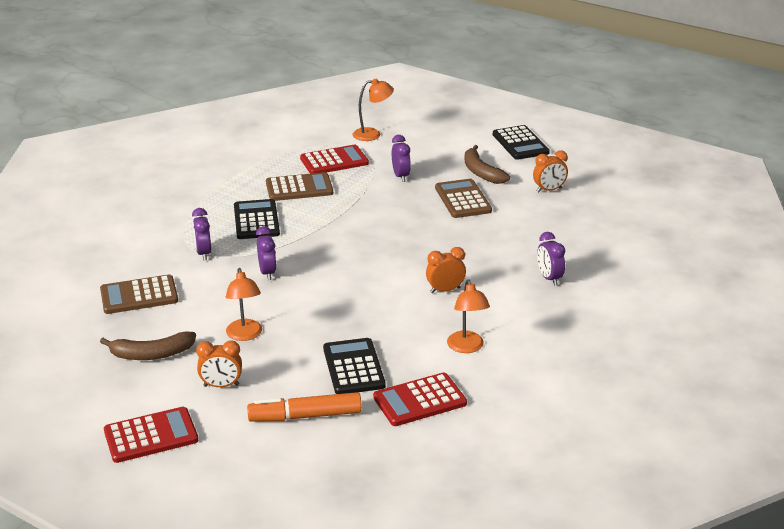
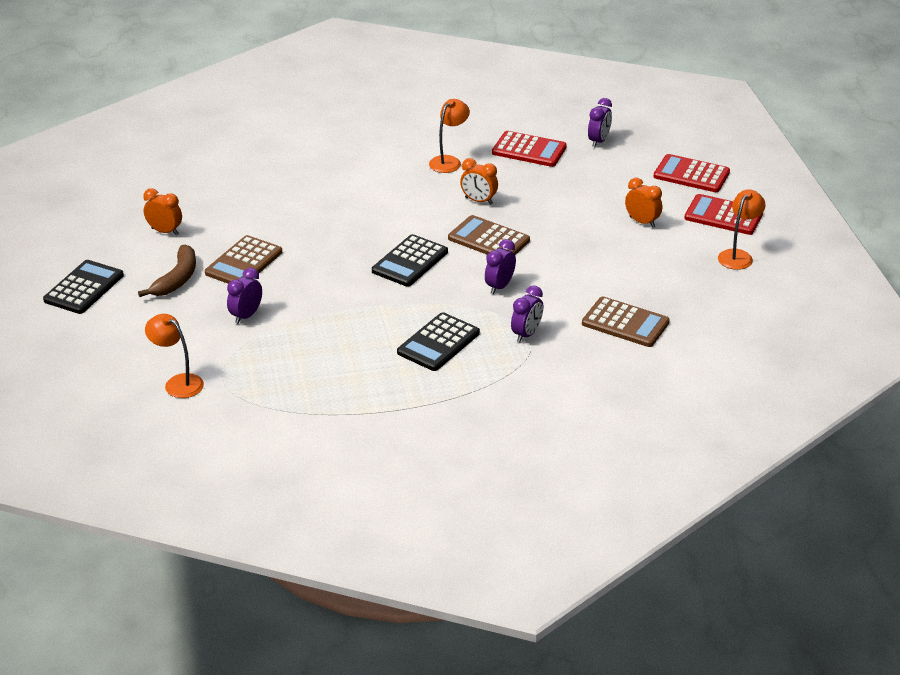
camera: 135 degrees left, 5 degrees up
(151, 354) = (667, 269): brown banana -> none
(245, 335) = (583, 247): orange lamp -> orange lamp (738, 256)
(299, 188) = (350, 357): brown calculator -> brown calculator (488, 239)
(305, 416) = (611, 177): orange marker -> none
(334, 161) = (269, 370): red calculator -> red calculator (691, 174)
(353, 367) = (539, 188): black calculator -> black calculator (410, 262)
(445, 290) = (395, 202): orange clock -> orange clock (478, 201)
(549, 278) = (312, 171): purple clock -> purple clock (598, 141)

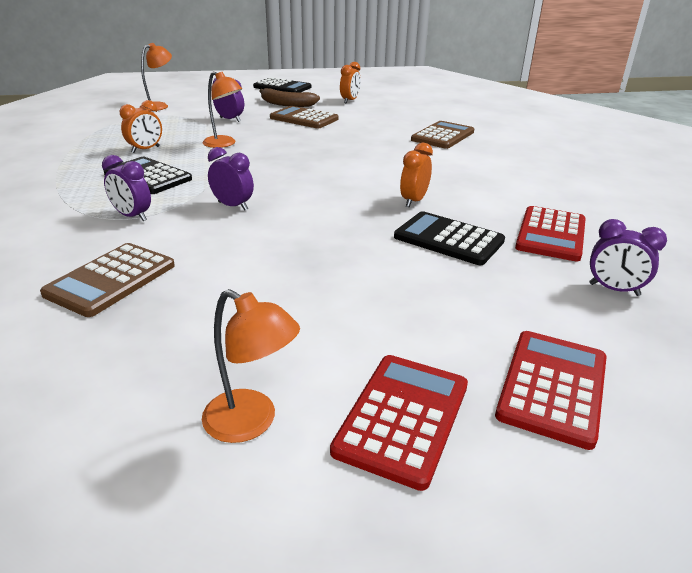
camera: 90 degrees right, 5 degrees down
(410, 262) = (293, 168): black calculator -> black calculator (448, 239)
(449, 161) = (497, 189): orange lamp -> orange lamp (224, 144)
(488, 239) = (330, 204): brown calculator -> brown calculator (442, 136)
(642, 222) = (373, 314): orange clock -> orange clock (145, 150)

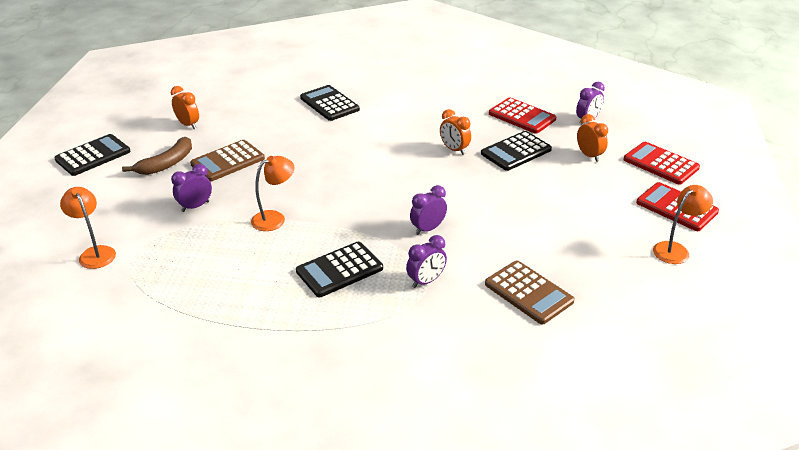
camera: 70 degrees left, 5 degrees up
(145, 150) = (260, 269): orange clock -> orange clock (589, 155)
(442, 136) = (329, 104): brown calculator -> black calculator

